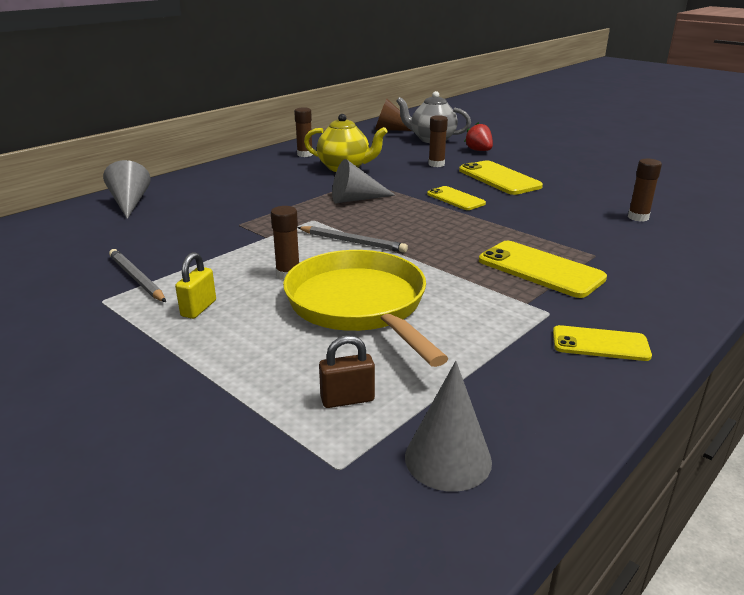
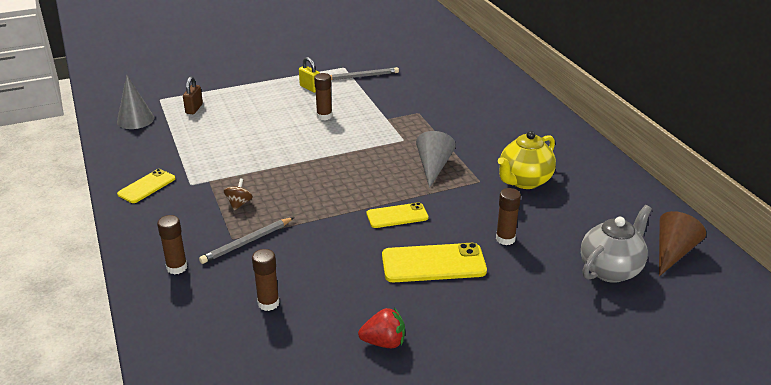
camera: 115 degrees right, 5 degrees up
(129, 203) = (490, 81): grey cone -> none
(305, 154) = (582, 169): brown glue stick -> brown glue stick (177, 267)
(352, 242) = (350, 146): grey pencil -> grey pencil (247, 242)
(360, 306) = (265, 129): yellow pan -> none
(479, 151) = (543, 290): red strawberry -> red strawberry (384, 342)
(540, 269) = (239, 204): yellow phone -> brown spinning top

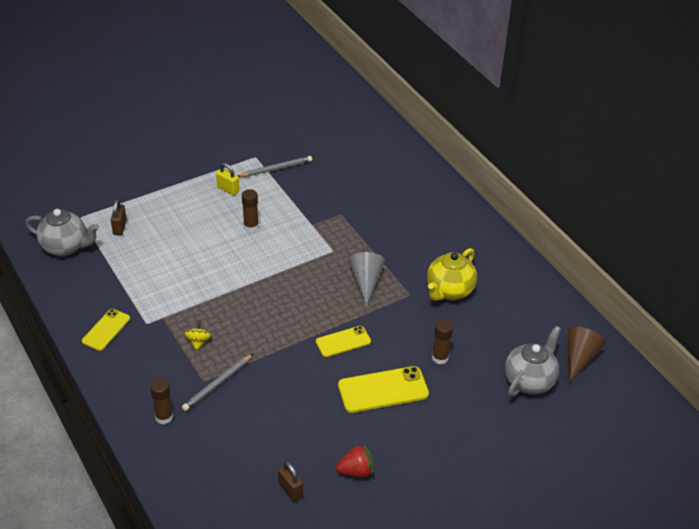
camera: 10 degrees left, 10 degrees up
(135, 120) = (65, 247): grey cone -> grey teapot
(239, 204) = (198, 342): brown spinning top -> yellow spinning top
(268, 303) = (253, 445): brown glue stick -> none
(299, 354) = (290, 490): none -> brown padlock

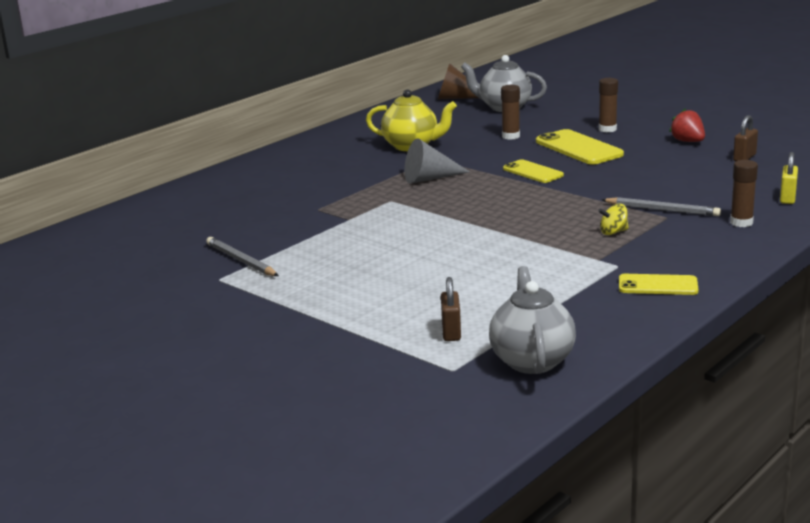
camera: 105 degrees left, 20 degrees down
(120, 227) = (451, 332): brown padlock -> brown padlock turned 75 degrees counterclockwise
(228, 189) = (308, 280): yellow padlock -> yellow padlock (787, 198)
(251, 226) = (379, 249): brown glue stick -> brown glue stick (607, 129)

